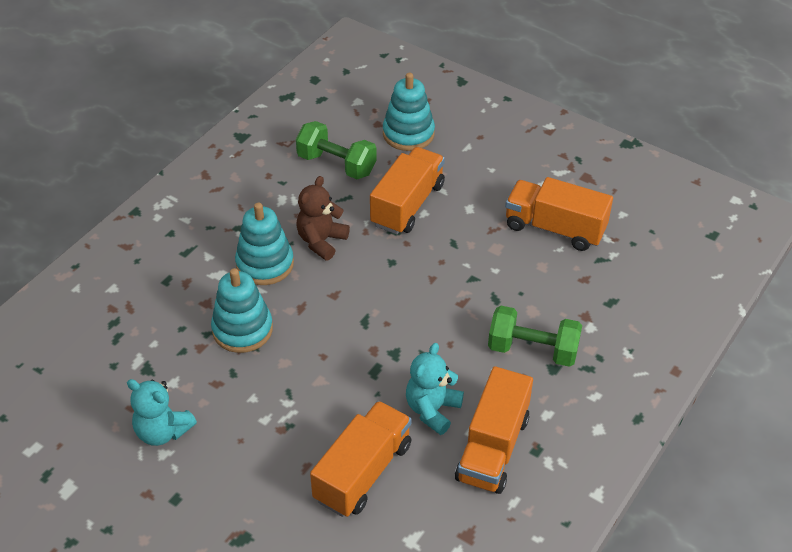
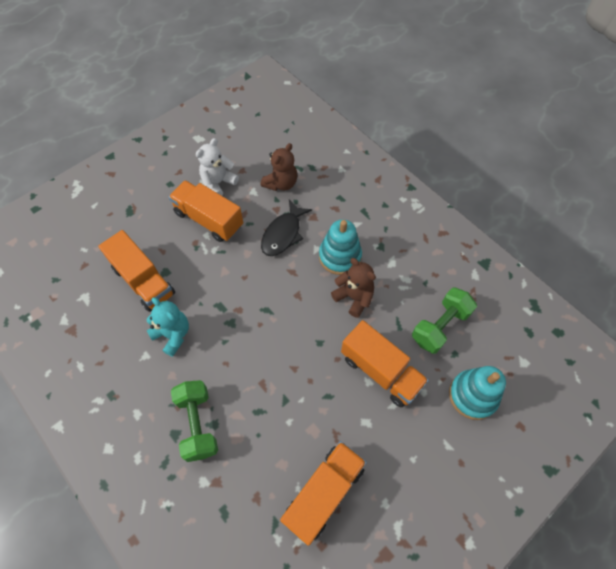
camera: 105 degrees right, 15 degrees up
(151, 352) = (281, 183): none -> brown teddy bear
(162, 431) = (218, 183): turquoise teddy bear -> white teddy bear
(242, 329) = (283, 234): turquoise stacking toy -> black fish
(492, 448) = (125, 365): orange truck -> orange truck (209, 219)
(532, 350) = (198, 424): green dumbbell -> green dumbbell turned 45 degrees counterclockwise

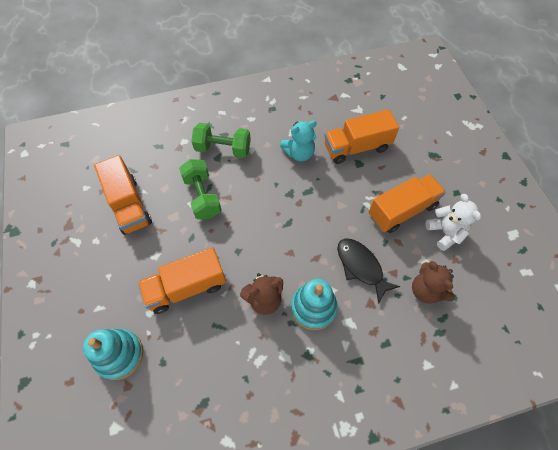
camera: 115 degrees right, 0 degrees up
(440, 326) = (194, 364): green dumbbell -> green dumbbell (202, 196)

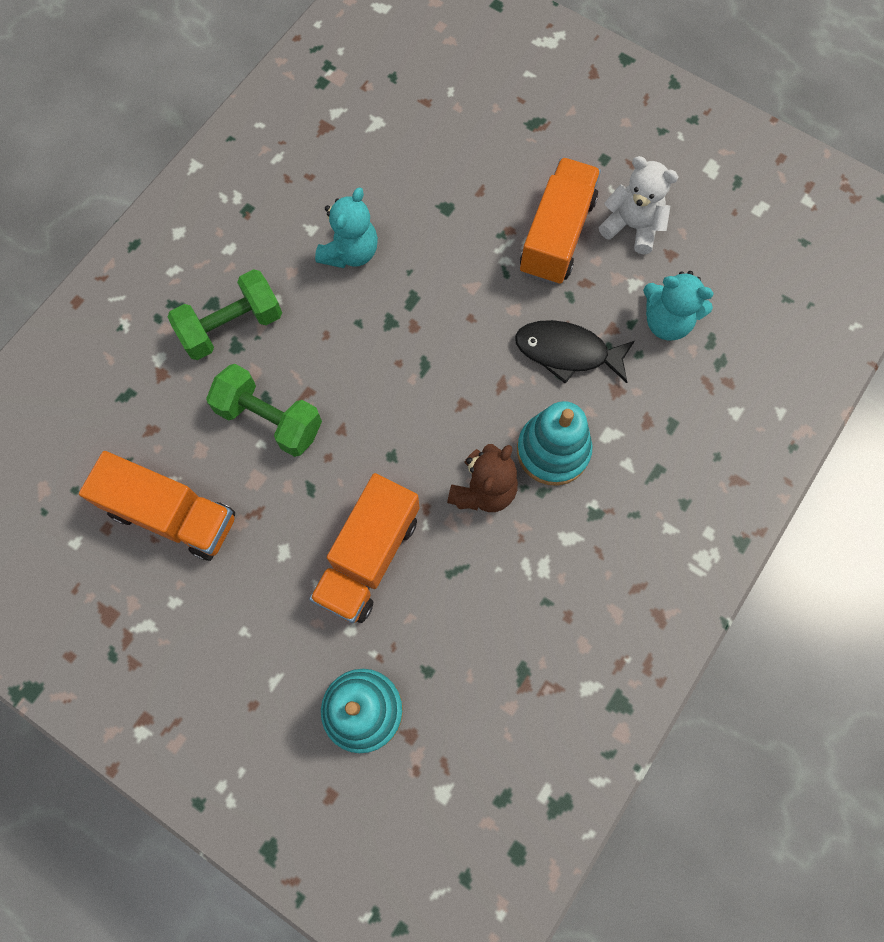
camera: 40 degrees left, 10 degrees up
(356, 147) = (423, 185): orange truck -> none
(426, 290) = (667, 321): brown teddy bear -> turquoise teddy bear

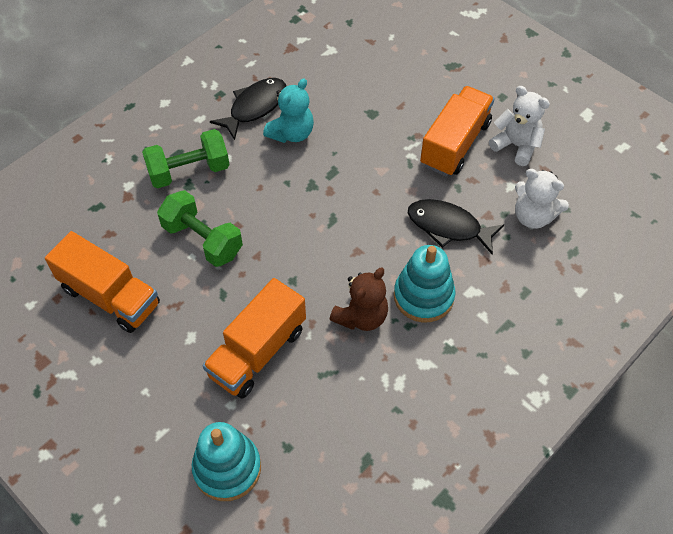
camera: 10 degrees right, 15 degrees down
(296, 221) = (255, 107): none -> black fish
(667, 321) = (533, 216): turquoise teddy bear -> white teddy bear

